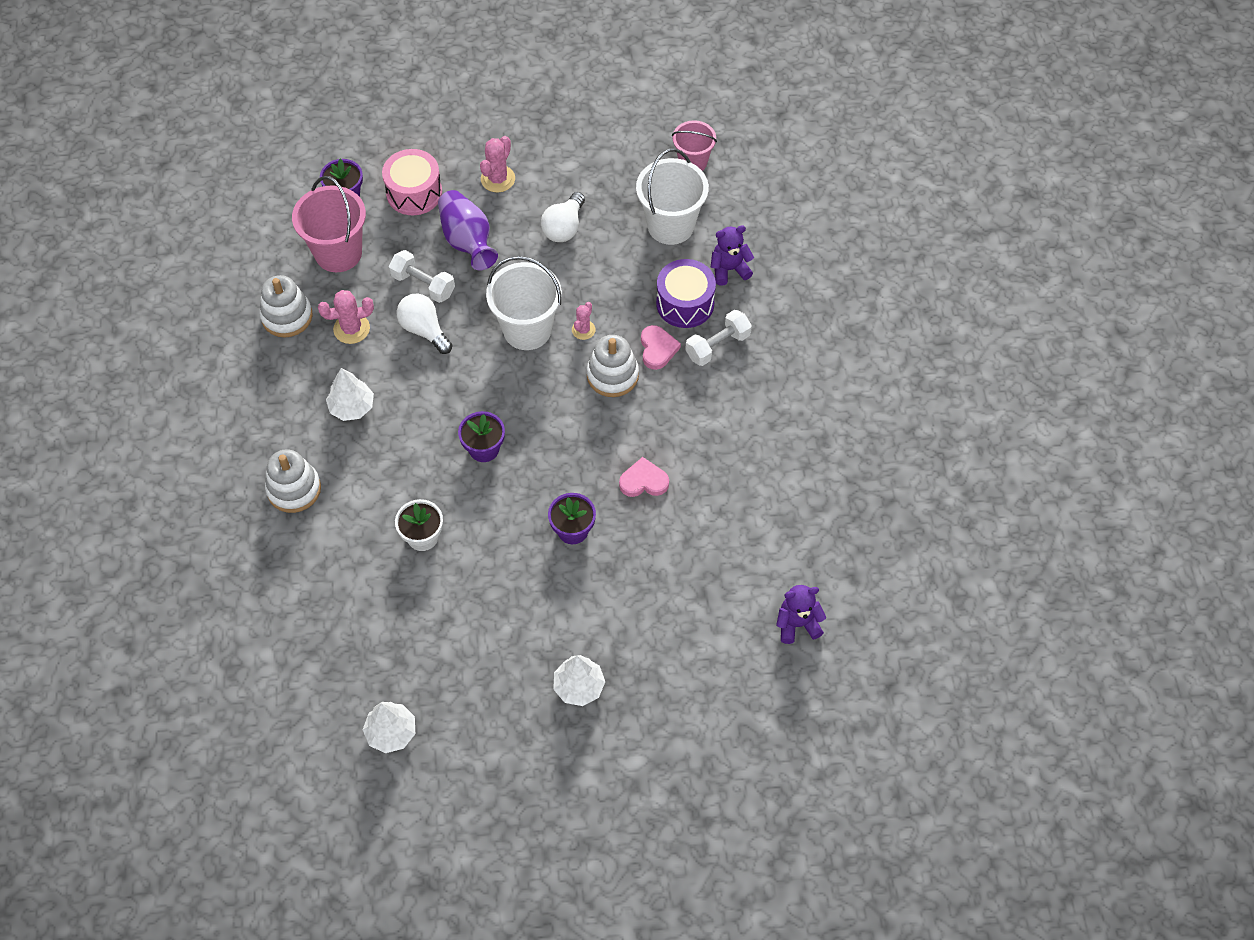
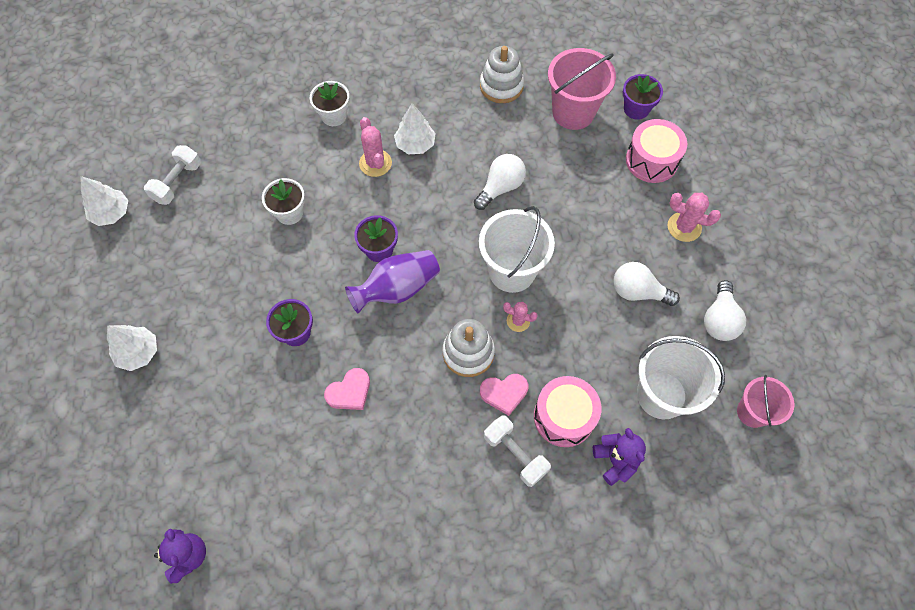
camera: 85 degrees right, 5 degrees up
(294, 489) = (334, 116): white stacking toy -> white flower pot
(351, 329) = (494, 133): pink cactus -> pink cactus (375, 163)
(423, 284) = (550, 180): white dumbbell -> white dumbbell (177, 182)
(467, 241) = (605, 210): purple vase -> purple vase (397, 289)
(601, 169) = (719, 319): none -> white light bulb
(643, 481) = (349, 392): pink heart -> pink heart turned 60 degrees clockwise
(685, 303) = (564, 416): purple drum -> pink drum

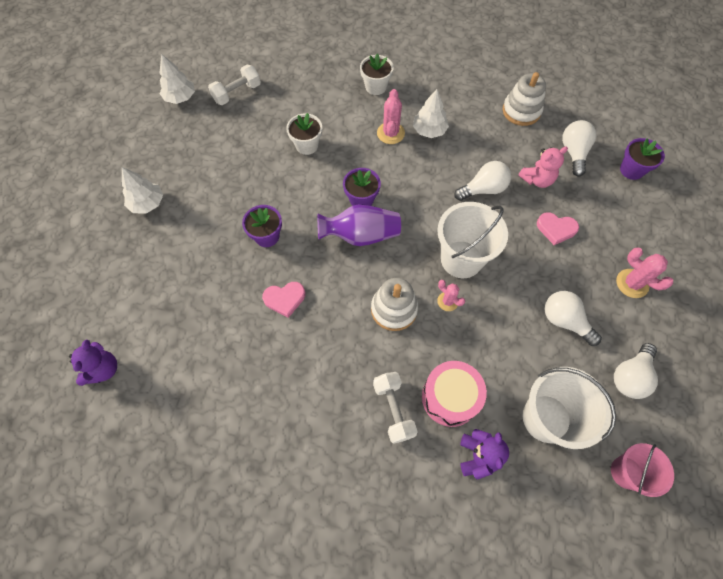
camera: 25 degrees right, 0 degrees up
(504, 393) = (408, 355): pink heart -> pink heart (556, 229)
(549, 155) = (537, 179): none -> pink teddy bear
(573, 112) = (573, 153): pink bucket -> white light bulb
(651, 160) = (626, 217): pink drum -> none

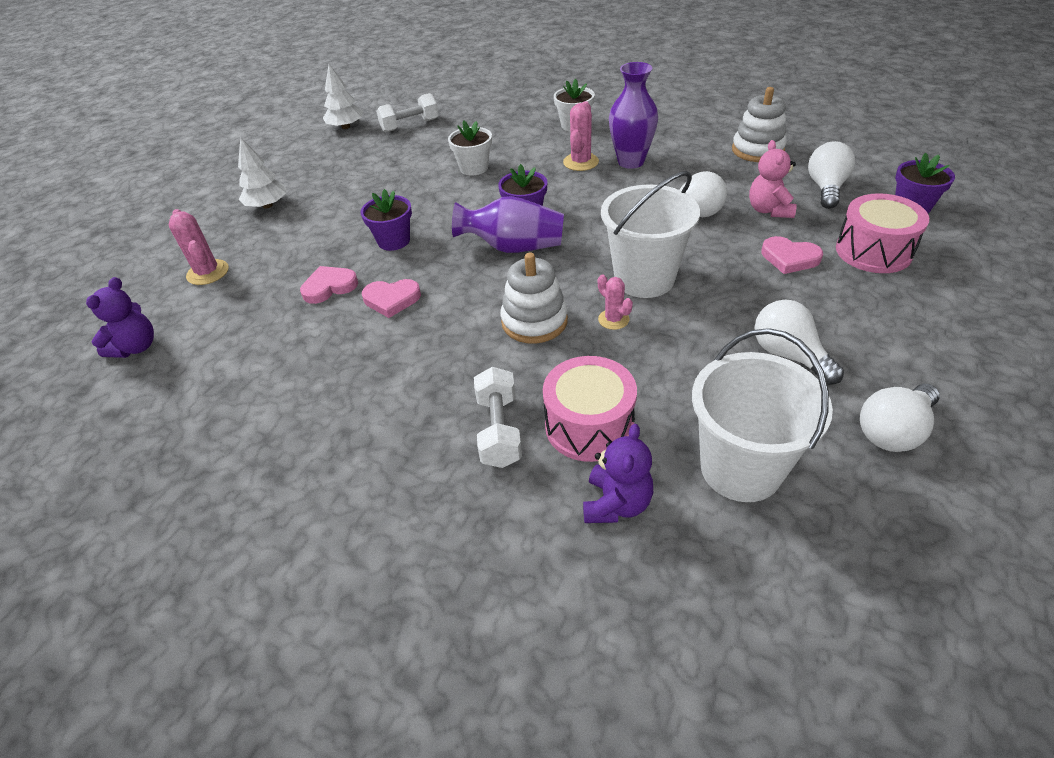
camera: 15 degrees right, 20 degrees down
(232, 291) = (329, 287): none -> pink heart
(429, 130) = (631, 162): white tree -> purple vase
(537, 179) = (769, 210): pink teddy bear -> pink teddy bear turned 105 degrees clockwise
(609, 217) = (873, 251): none -> pink drum
(626, 472) = (877, 561): pink bucket -> none
(632, 283) = (904, 322): pink cactus -> pink cactus (208, 272)

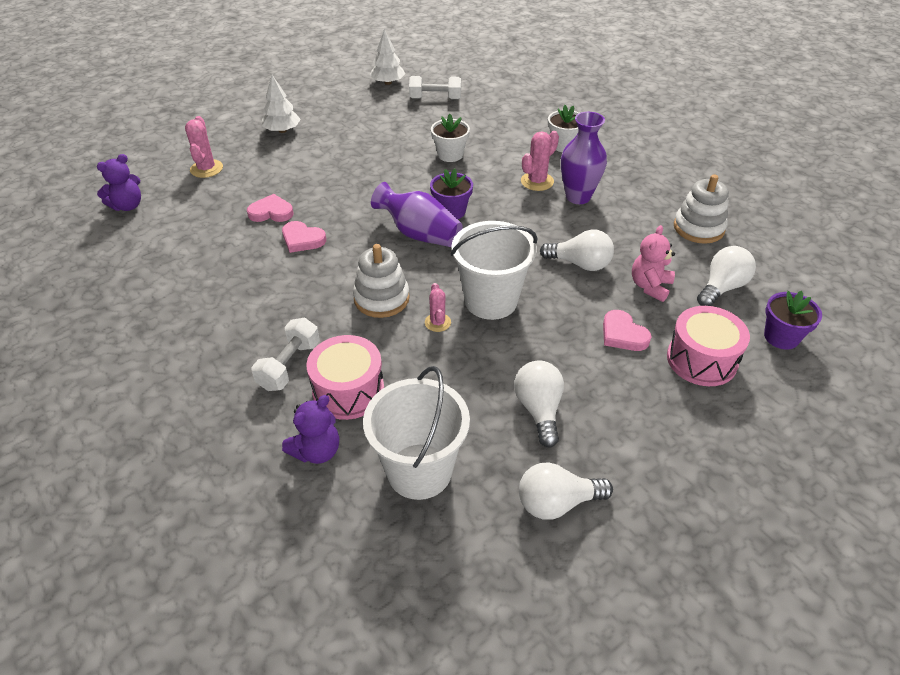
camera: 25 degrees right, 0 degrees up
(393, 241) = (341, 194): purple flower pot -> none

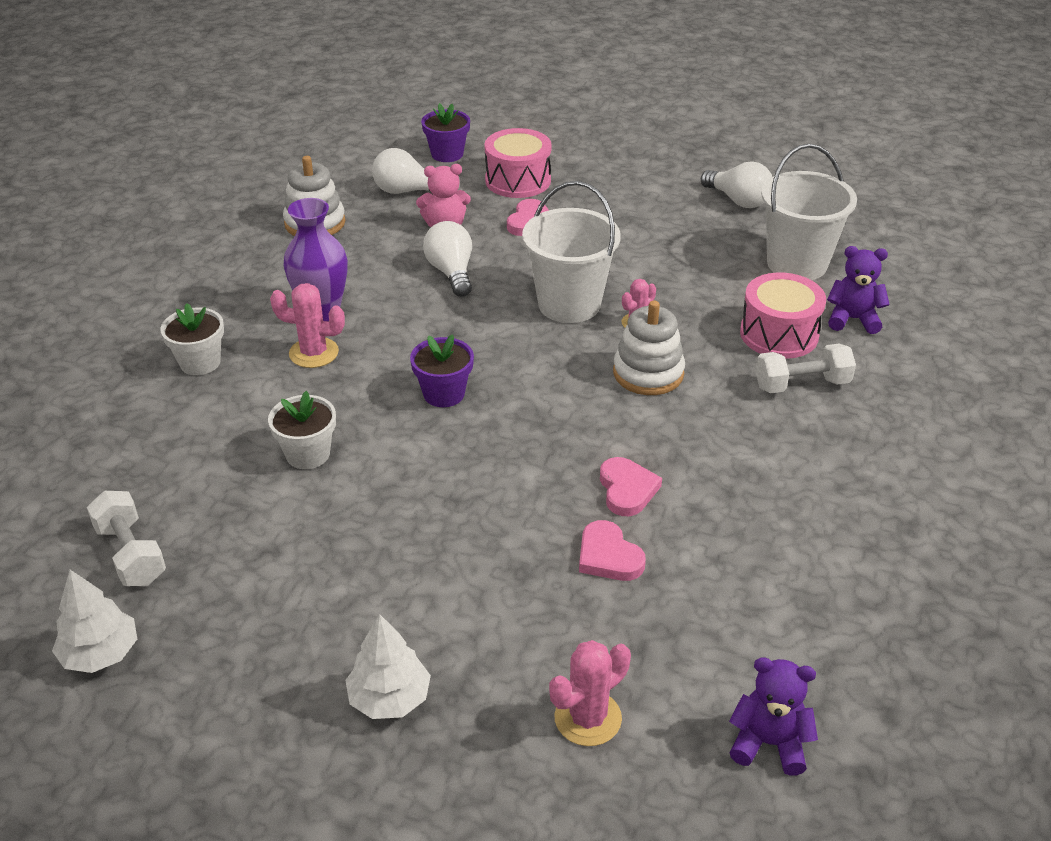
camera: 125 degrees left, 5 degrees down
(419, 234) = (514, 398): purple vase -> none
(539, 410) = (667, 234): white light bulb -> none

